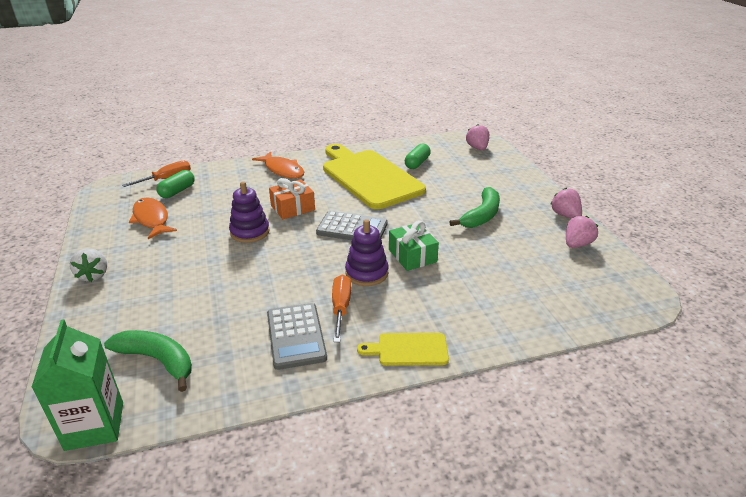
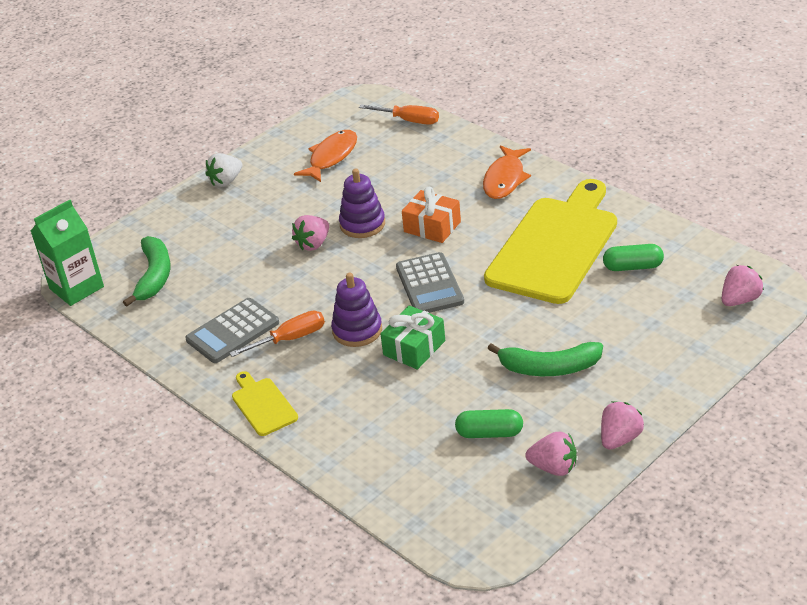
camera: 65 degrees right, 5 degrees up
(177, 191) = (393, 141): green capsule -> green capsule (489, 433)
(241, 259) = (313, 244): none -> pink strawberry

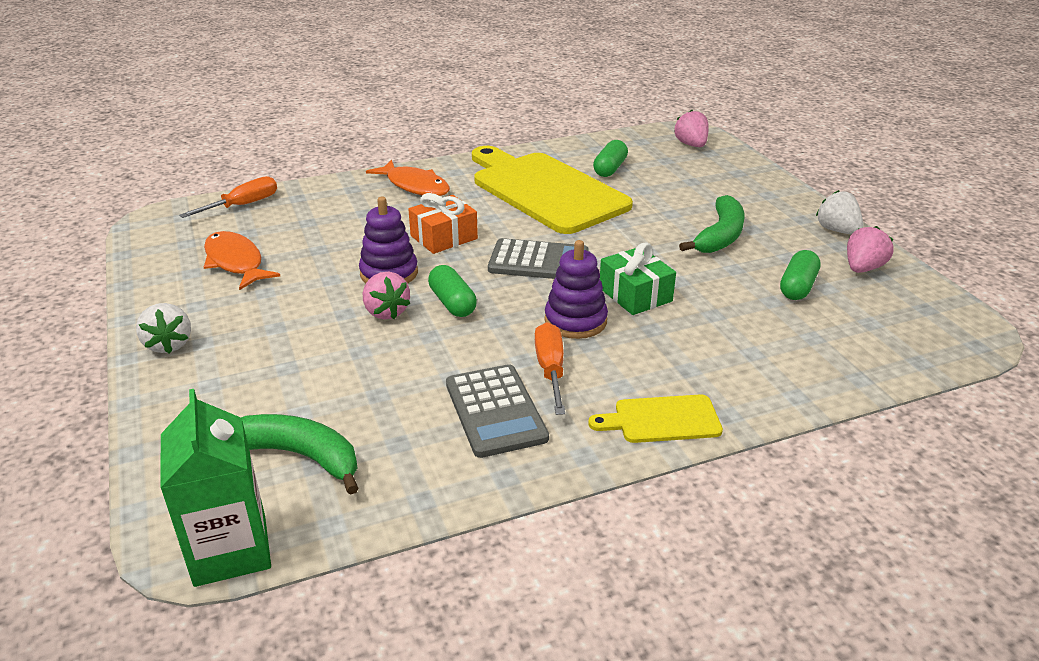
camera: 70 degrees left, 5 degrees down
(343, 267) = (452, 303): none -> green capsule
(619, 438) = (837, 230): pink strawberry -> white strawberry

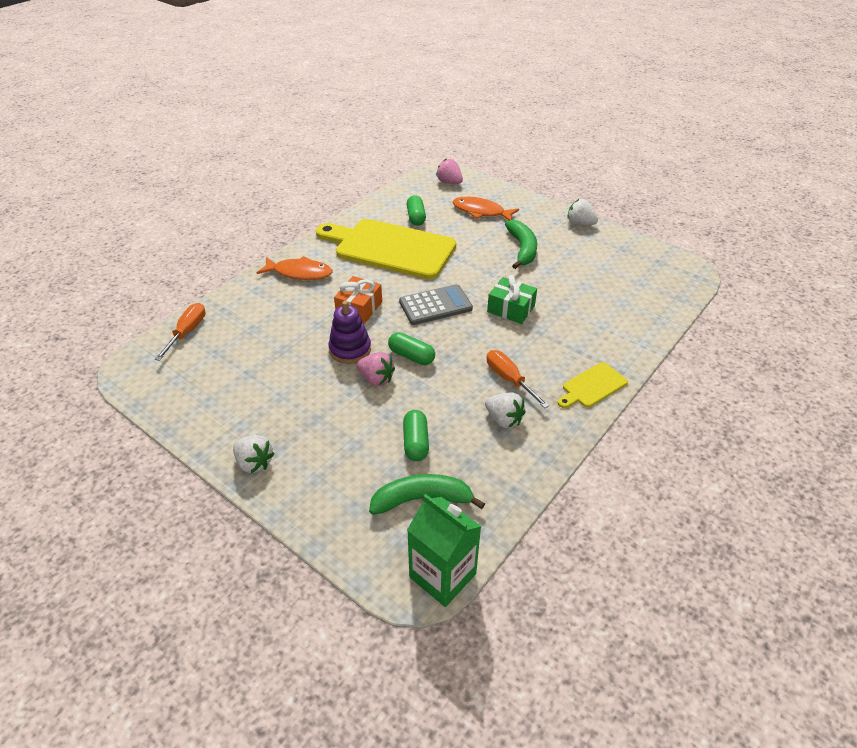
camera: 30 degrees left, 10 degrees up
(235, 262) = (233, 381): orange fish -> orange fish (481, 212)
(495, 411) = (504, 419): grey calculator -> white strawberry
(575, 321) = (494, 340): purple stacking toy -> none
(797, 287) = (590, 271): green capsule -> green capsule (416, 442)
(863, 268) = (612, 246): pink strawberry -> none

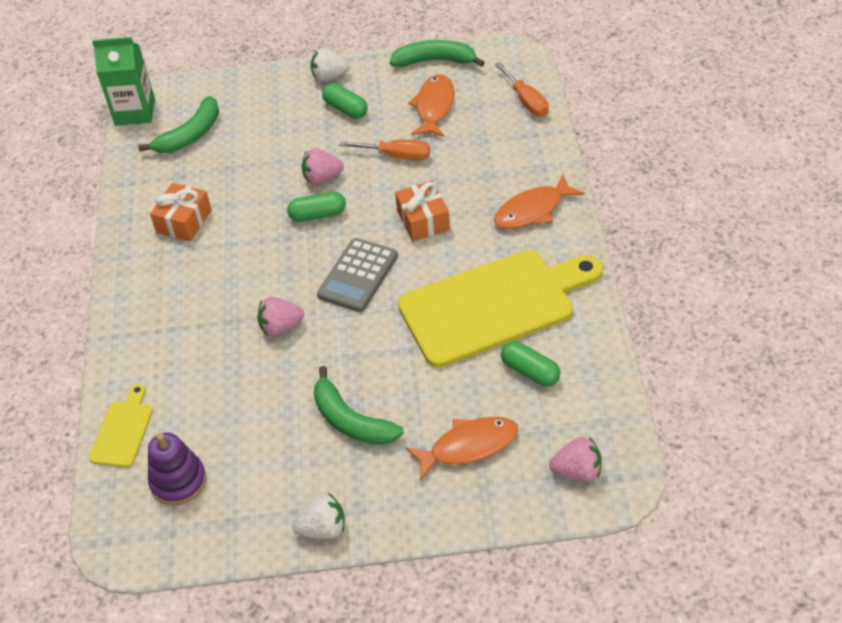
camera: 140 degrees right, 5 degrees up
(173, 409) = (435, 61): none -> green banana
(237, 373) = (434, 107): none -> orange fish
(350, 349) = (376, 183): purple stacking toy -> purple stacking toy (178, 481)
(416, 442) = (235, 161): green capsule -> green capsule (346, 109)
(504, 419) = (184, 221): white strawberry -> orange gift
(509, 379) = (211, 256): orange screwdriver -> orange screwdriver (396, 156)
(511, 309) = (281, 327): green gift -> pink strawberry
(592, 386) = (132, 301): yellow cutting board -> yellow cutting board (123, 430)

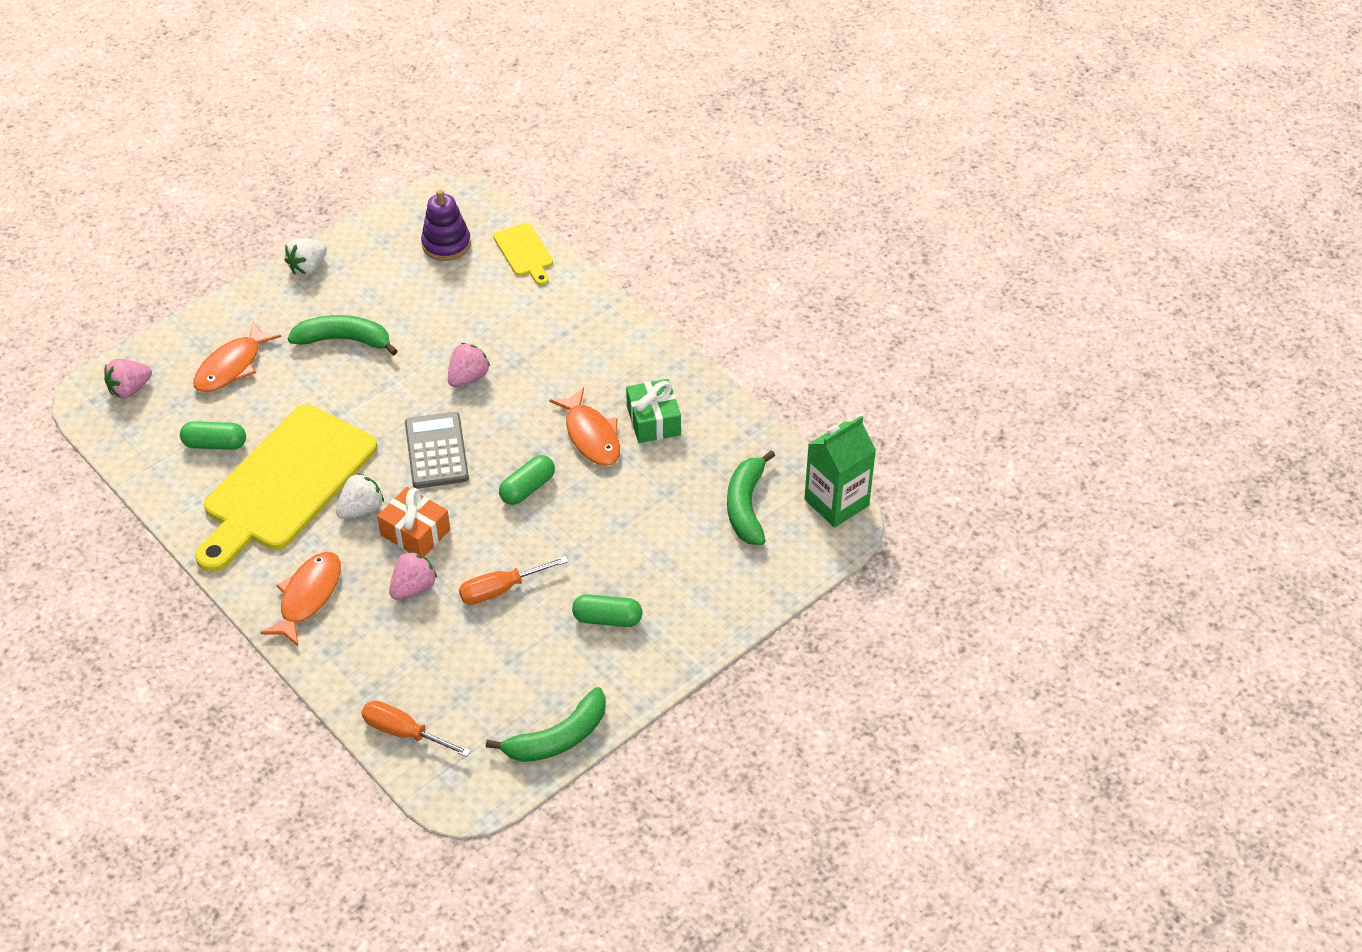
camera: 140 degrees right, 0 degrees up
(184, 221) = (653, 421): orange gift -> green gift
(322, 178) = (558, 527): pink strawberry -> pink strawberry (413, 588)
(329, 77) = (665, 651): white strawberry -> white strawberry (361, 509)
(434, 107) = (508, 671): orange fish -> orange fish (591, 435)

